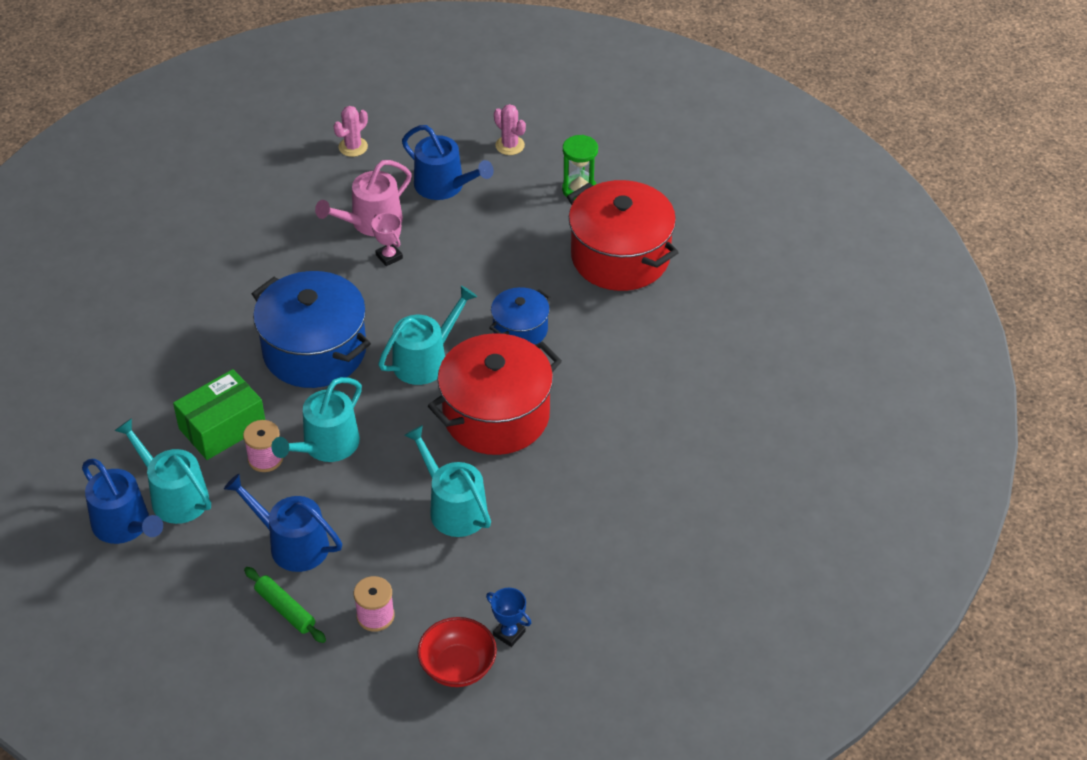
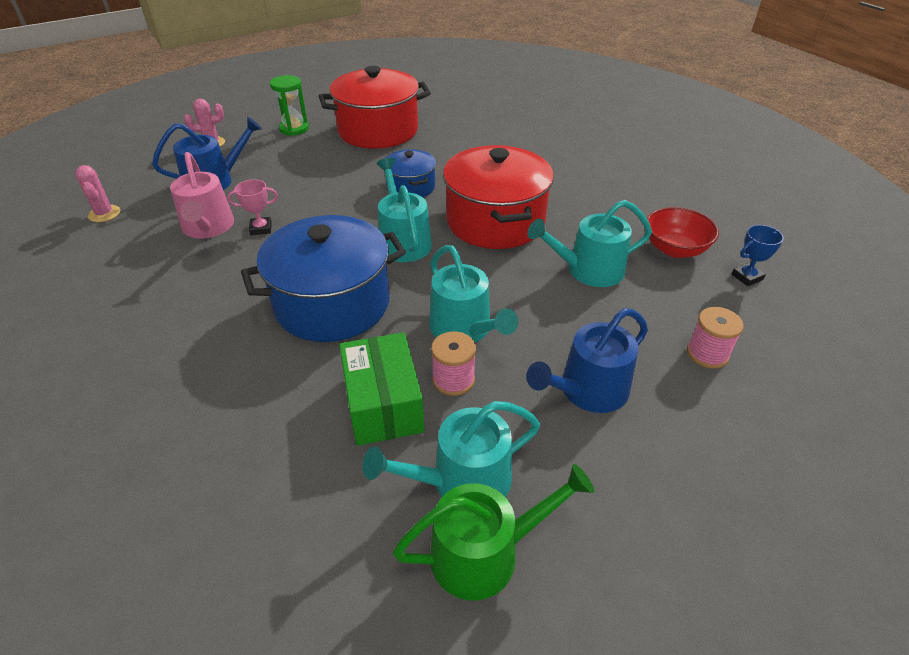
camera: 65 degrees left, 5 degrees down
(125, 525) = (485, 553): blue watering can -> green watering can
(285, 609) = (681, 422): green rolling pin -> none
(458, 667) = (782, 316): red bowl -> red bowl (675, 249)

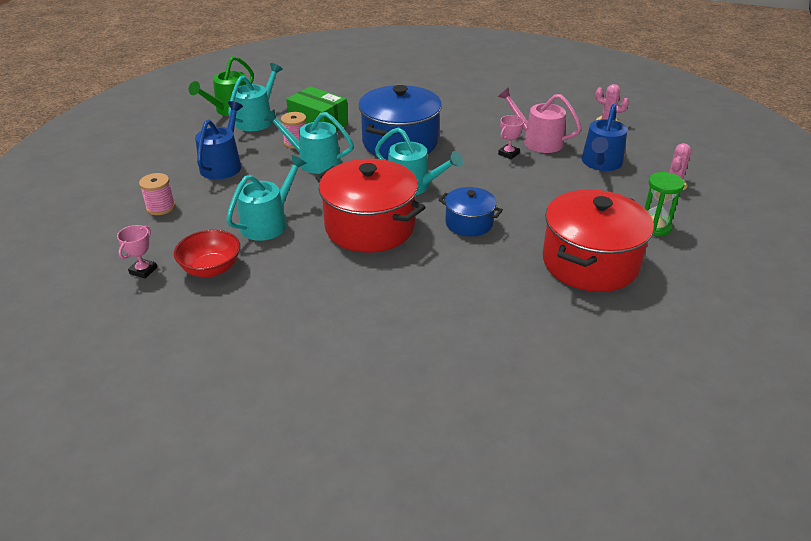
camera: 140 degrees right, 5 degrees down
(747, 277) = (143, 270): blue trophy -> pink trophy

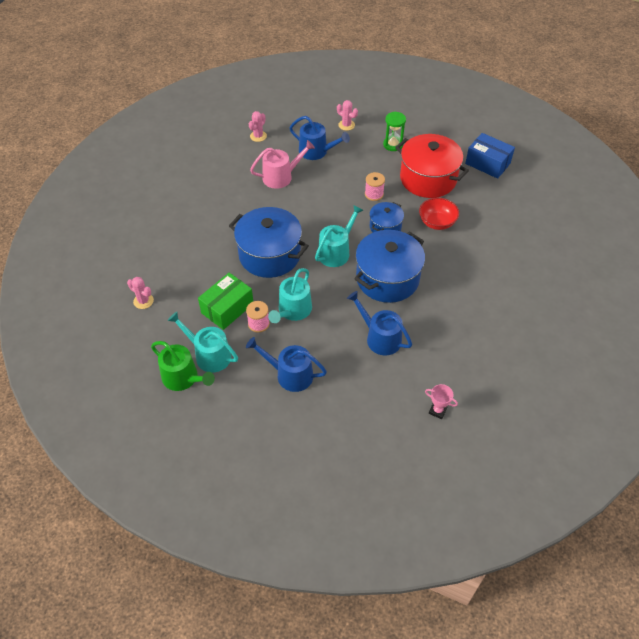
camera: 85 degrees left, 15 degrees up
(160, 207) = (354, 412): pink spool -> pink spool (374, 194)
(211, 269) = (435, 368): red bowl -> red bowl (437, 222)
(268, 223) = (380, 338): turquoise watering can -> blue watering can
(328, 83) = (143, 301): none -> pink cactus
(370, 227) = (387, 278): red pot -> blue pot
(508, 154) = (297, 195): pink trophy -> none
(538, 141) = (281, 177): pink watering can -> pink watering can turned 150 degrees counterclockwise
(665, 333) = (487, 163): none -> blue box

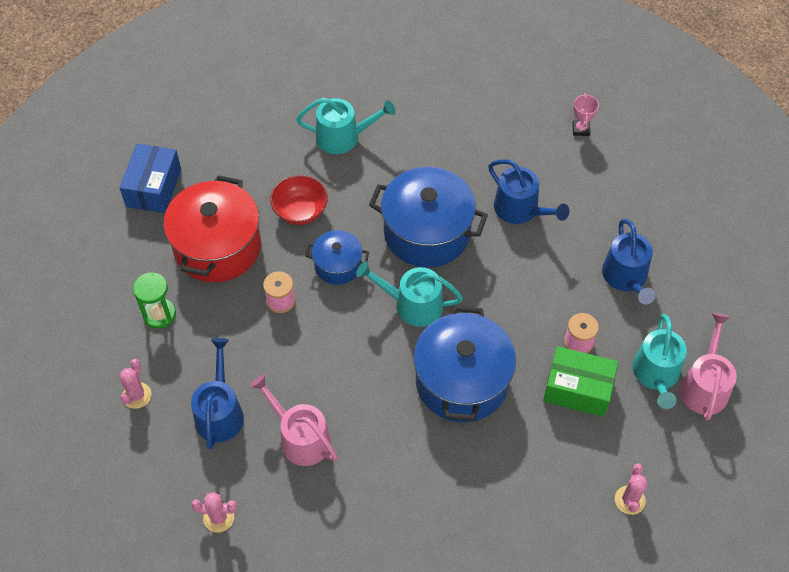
camera: 115 degrees left, 5 degrees up
(183, 378) = (704, 386): green watering can -> pink watering can
(293, 310) = (536, 313): turquoise watering can -> turquoise watering can (343, 137)
(380, 338) = (520, 209): blue watering can -> blue watering can turned 60 degrees counterclockwise

